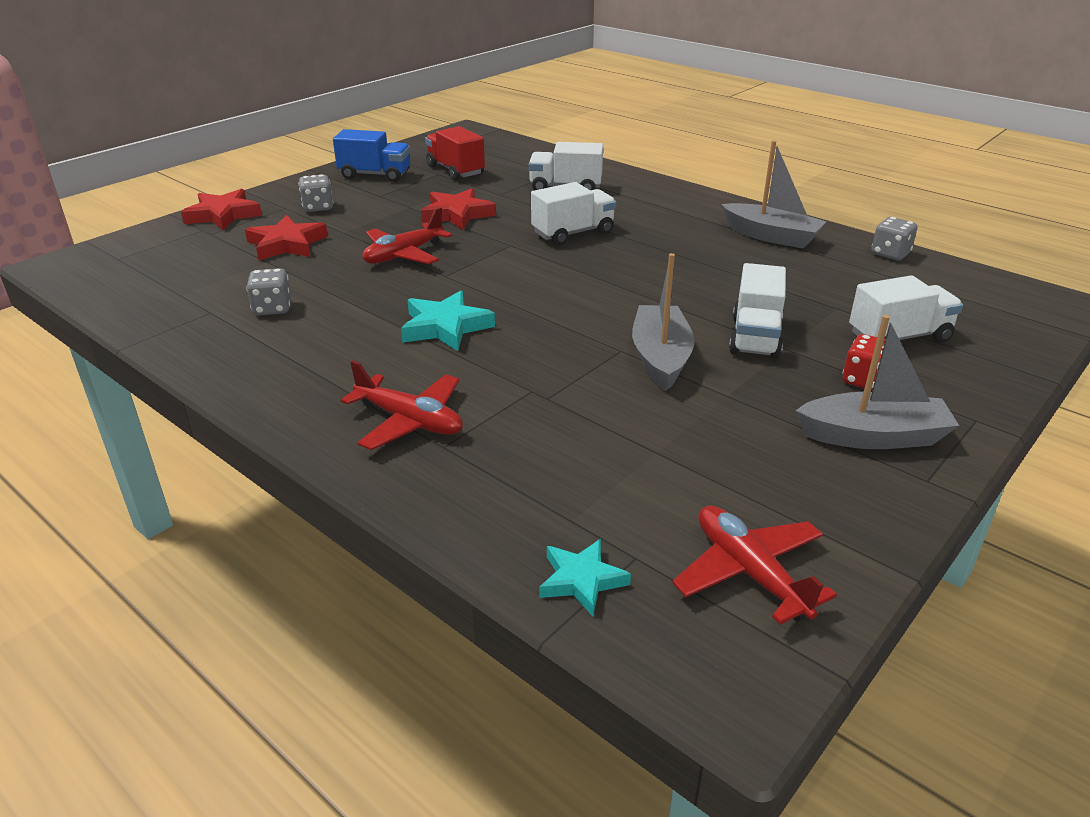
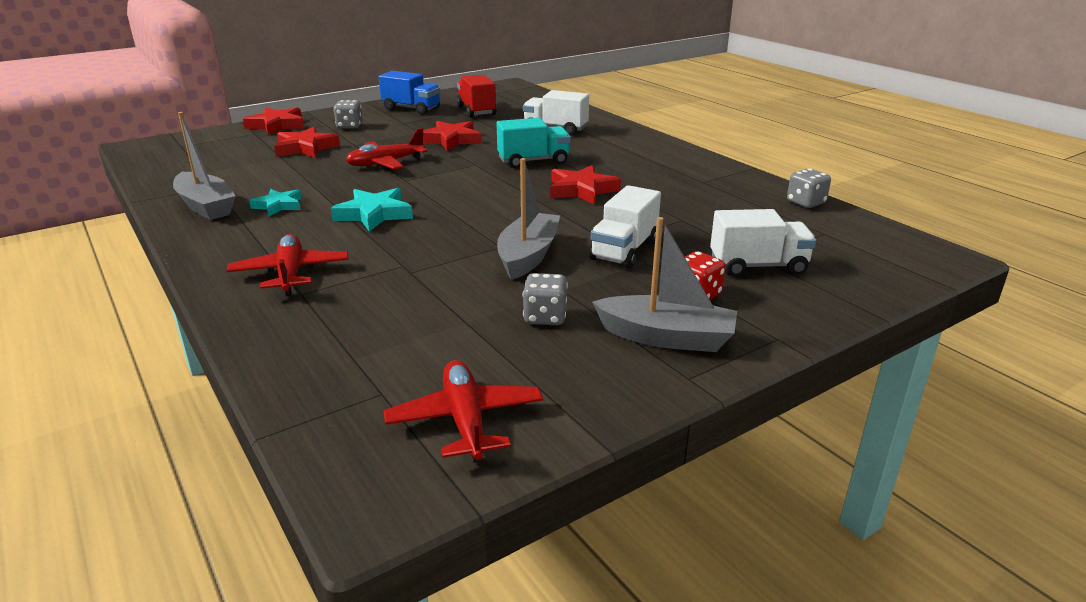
camera: 15 degrees right, 5 degrees down
(272, 308) = (258, 188): grey dice -> grey dice (545, 317)
(410, 421) = (290, 273): red plane -> red plane turned 150 degrees counterclockwise
(573, 233) = (533, 161): white truck -> turquoise truck
(581, 580) = (323, 401): turquoise star -> turquoise star (278, 206)
(654, 265) = (582, 190): none -> red star
(771, 236) = (704, 179): grey boat -> grey boat (206, 206)

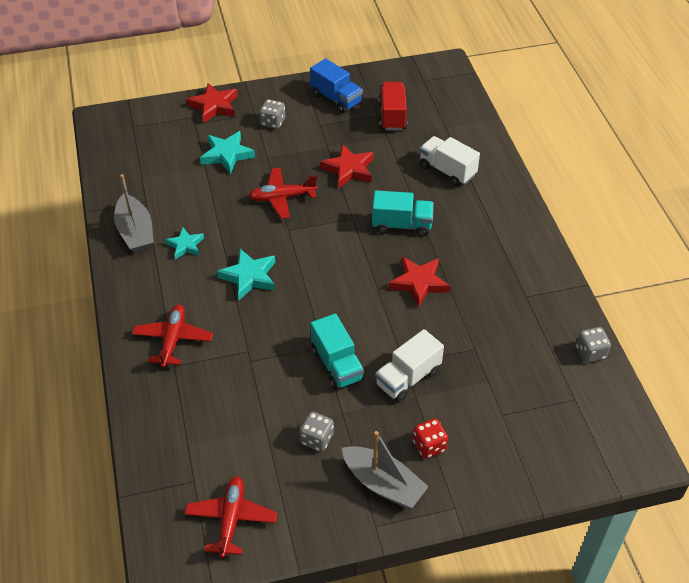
camera: 20 degrees right, 20 degrees up
(305, 148) = (227, 155): red star -> turquoise star
(528, 256) = (337, 364): grey boat -> turquoise truck
(758, 266) = (494, 426): white truck -> none

